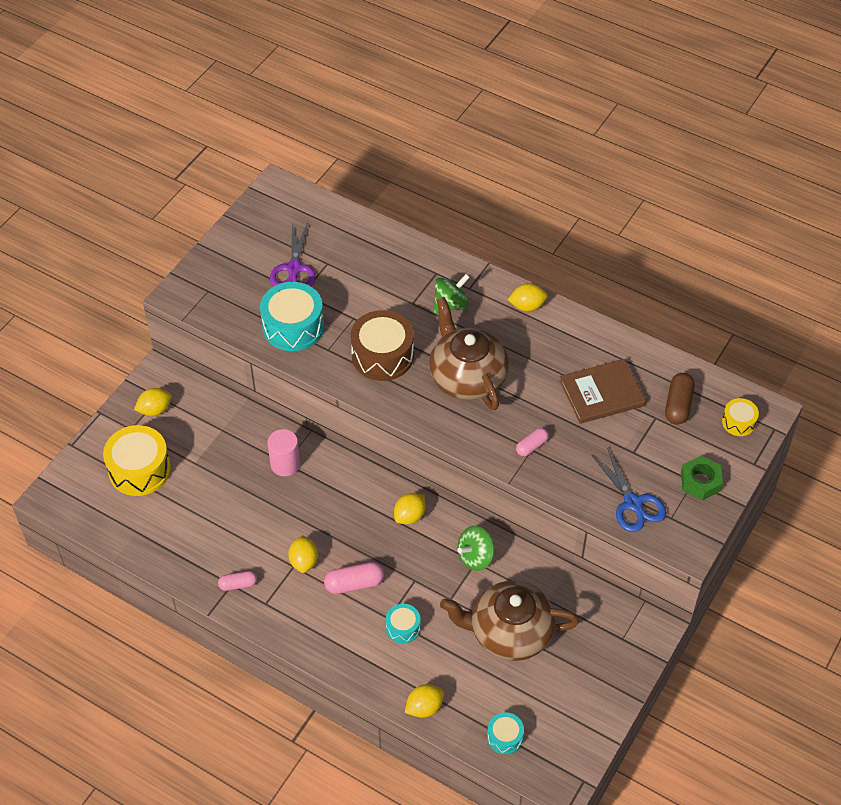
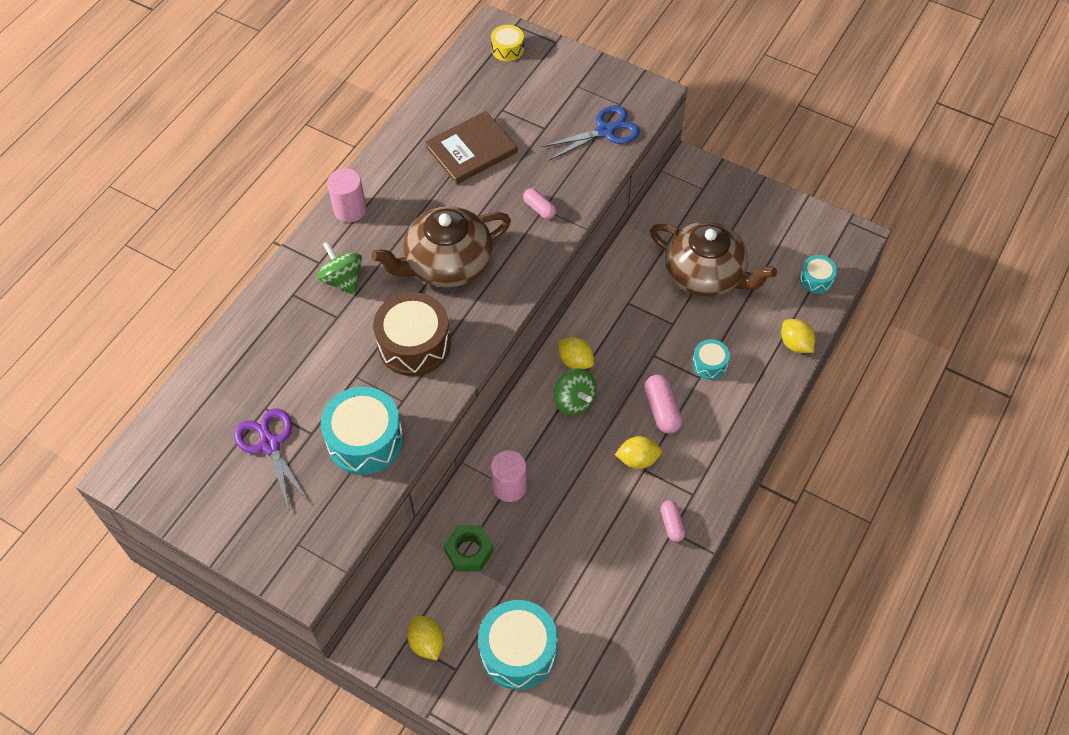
camera: 90 degrees left, 5 degrees up
(139, 469) = (518, 651): yellow drum -> turquoise drum
(294, 268) = (270, 445): purple scissors -> purple scissors turned 120 degrees counterclockwise
(475, 557) = (622, 302): green spinning top -> green spinning top (574, 401)
(509, 632) = (705, 275): brown teapot -> brown teapot turned 60 degrees counterclockwise
(527, 306) = (350, 210): yellow lemon -> pink cylinder
(601, 393) = (471, 150): brown book -> brown book turned 75 degrees clockwise
(678, 405) = (487, 92): brown capsule -> none
(700, 481) = (577, 80): green nut -> green nut (469, 551)

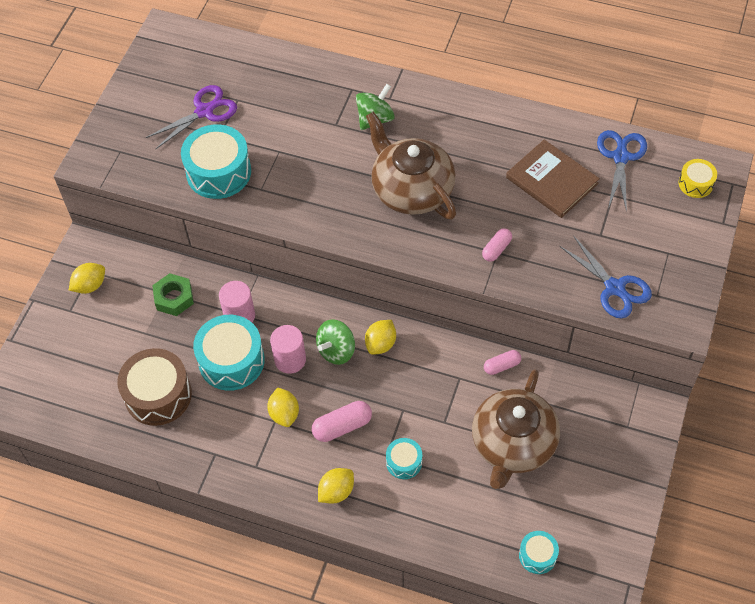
camera: 80 degrees right, 0 degrees up
(350, 210) = (453, 106): pink cylinder -> pink cylinder (290, 360)
(414, 344) = (319, 184): brown drum -> brown drum (158, 395)
(460, 93) = (620, 157): none -> blue scissors
(518, 651) = (89, 352): turquoise drum -> turquoise drum (231, 361)
(672, 524) = (222, 452): pink capsule -> pink capsule (501, 366)
(795, 344) = (447, 542): yellow lemon -> yellow lemon (336, 491)

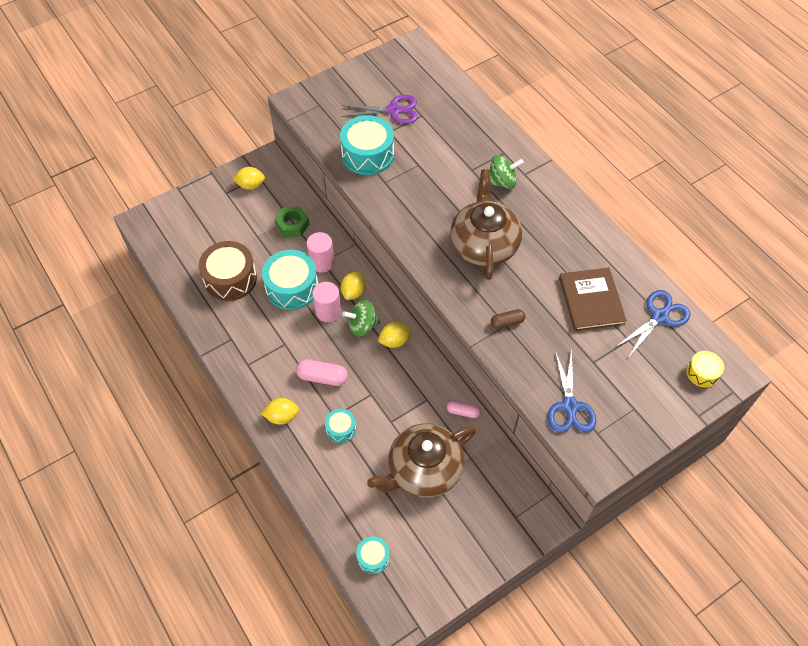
camera: 35 degrees right, 0 degrees up
(284, 414) = (294, 343): yellow lemon -> yellow lemon (353, 292)
(496, 249) = (507, 322): pink capsule -> brown capsule

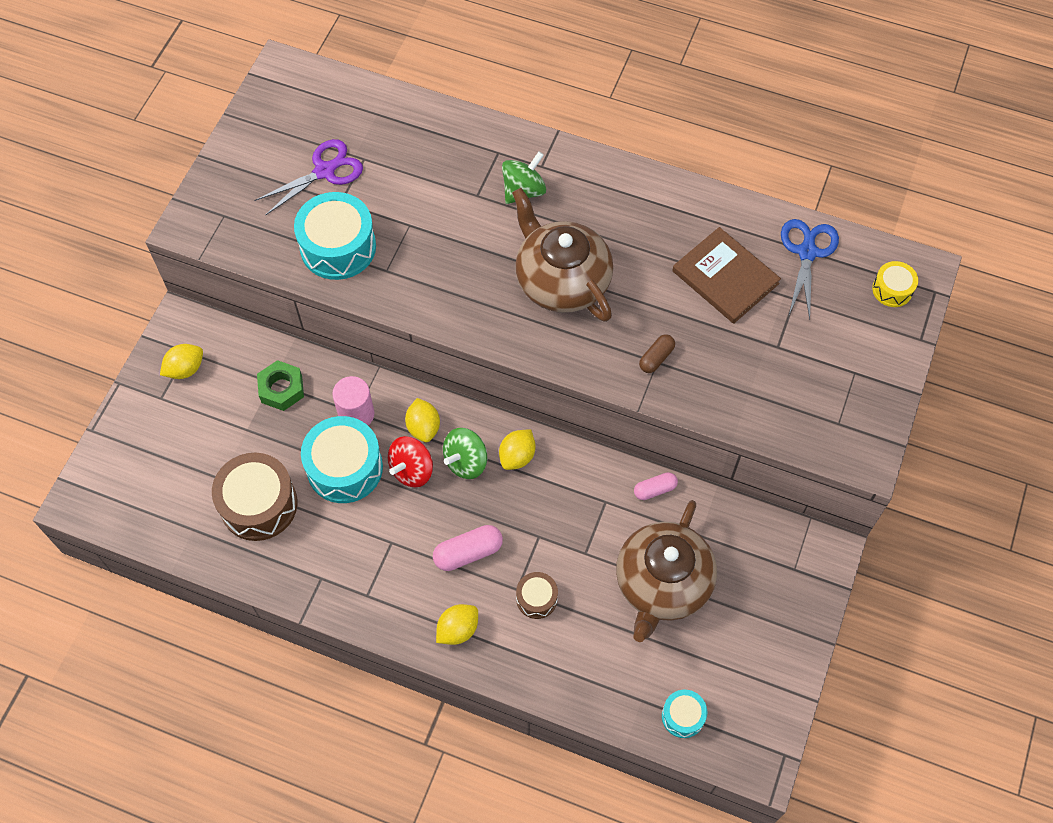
camera: 35 degrees left, 5 degrees up
(328, 311) = (412, 470): pink cylinder -> red spinning top
(341, 429) = (536, 598): turquoise drum -> brown drum
(569, 406) = (790, 412): blue scissors -> none

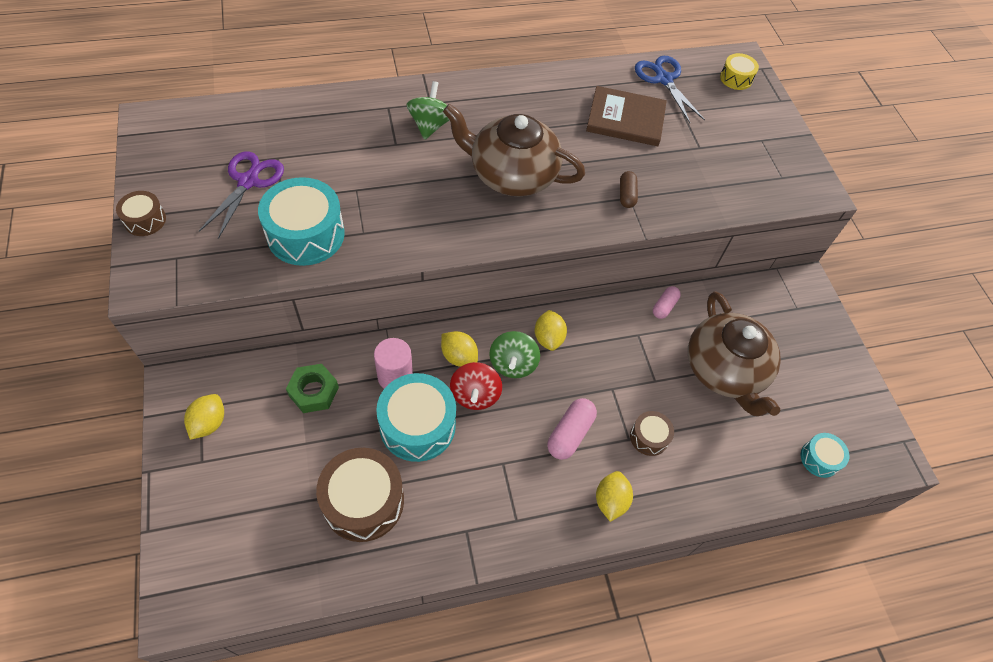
camera: 40 degrees left, 5 degrees down
(221, 168) = (145, 220): none -> brown drum

